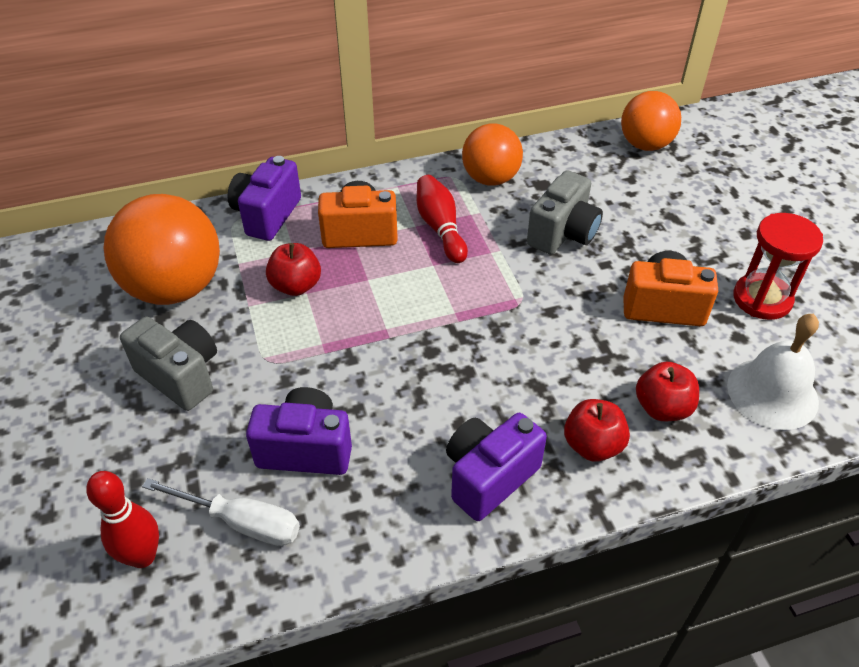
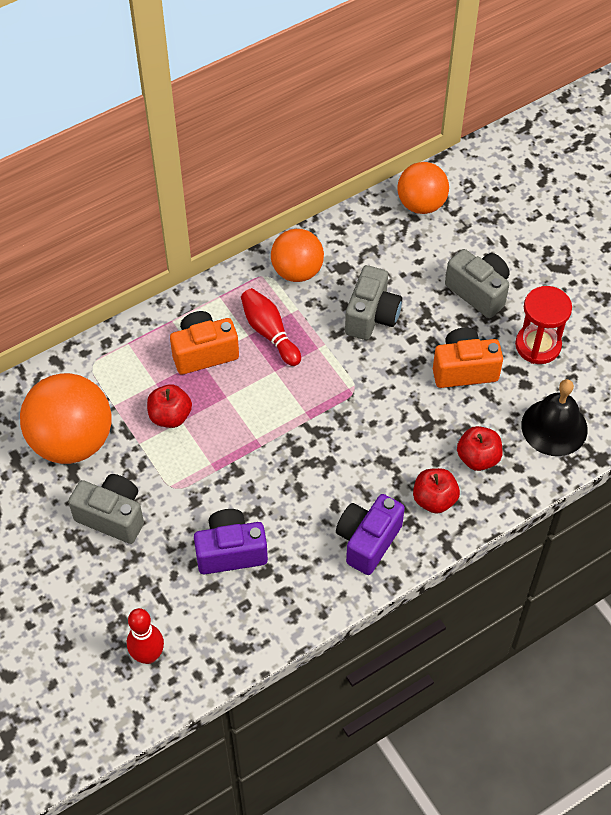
camera: 15 degrees left, 10 degrees up
(241, 522) = (206, 615): white screwdriver -> none
(267, 215) = (118, 352): purple camera -> none
(696, 233) = (478, 292): none -> grey camera
(772, 393) = (554, 427): white bell -> black bell

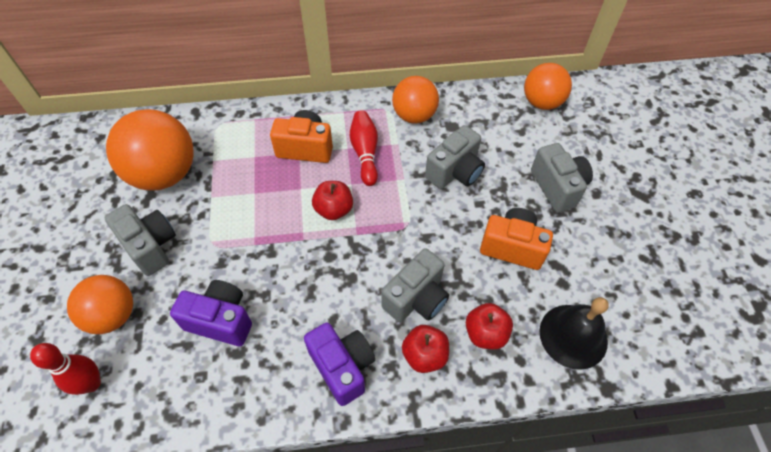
camera: 25 degrees right, 0 degrees up
(123, 592) = (113, 315): none -> orange ball
(170, 416) = (248, 186): red apple -> red apple (334, 209)
(368, 541) = (342, 367): purple camera -> purple camera turned 90 degrees clockwise
(400, 454) = (416, 298): none -> grey camera
(538, 345) = (591, 253): red hourglass -> none

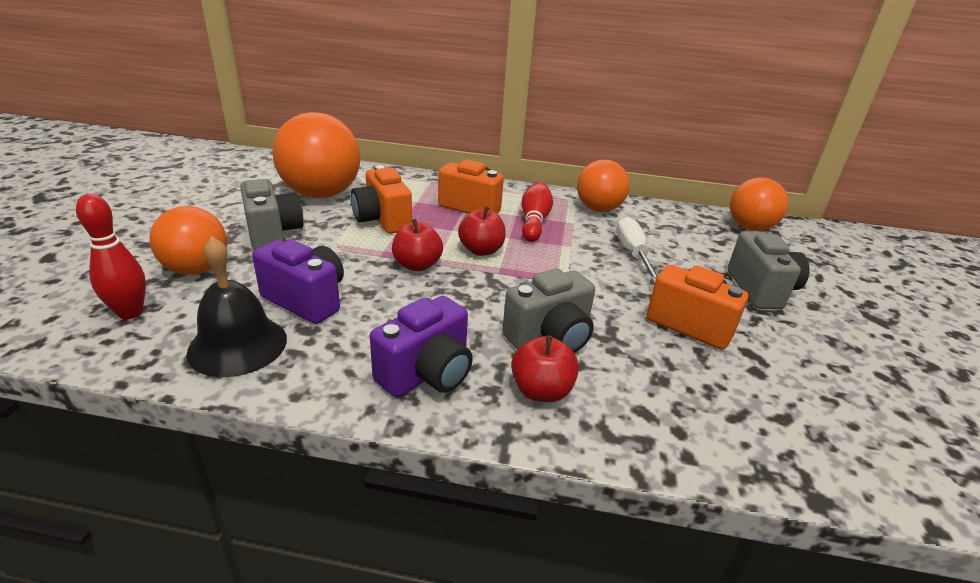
camera: 15 degrees right, 25 degrees down
(236, 195) = (382, 220): none -> orange camera
(342, 367) = (427, 374): purple camera -> purple camera turned 60 degrees clockwise
(455, 172) = (633, 253): grey camera -> white screwdriver
(485, 333) = (634, 391): red apple -> red apple (417, 265)
(573, 336) = (766, 426): black bell -> black bell (238, 345)

